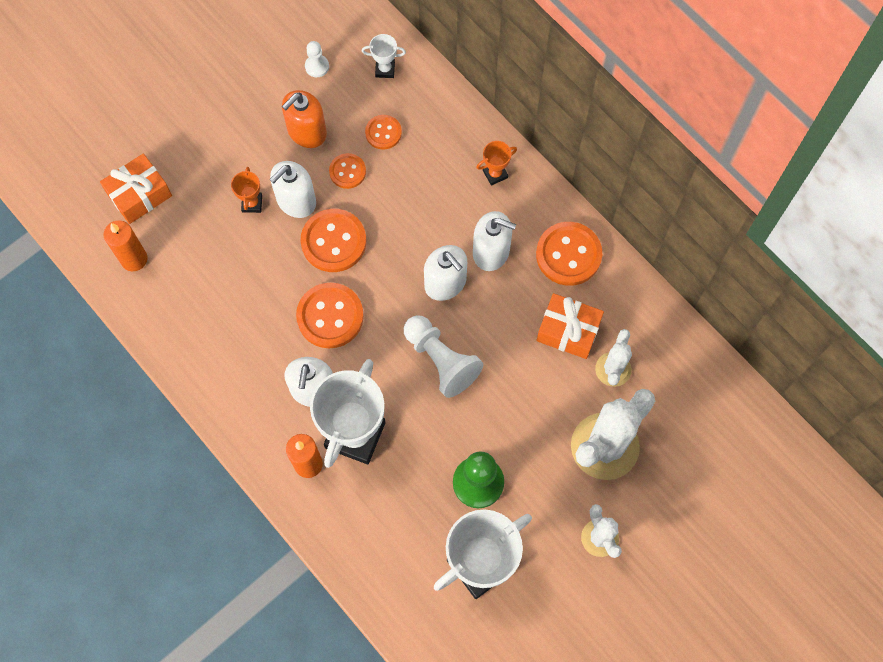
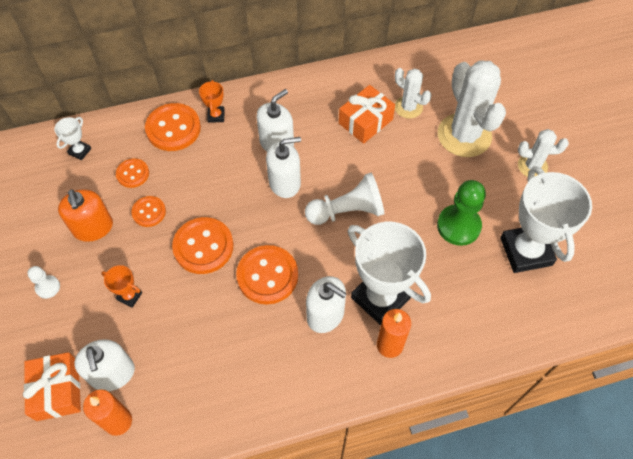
camera: 65 degrees left, 10 degrees down
(296, 200) = (149, 260): white soap dispenser -> white soap dispenser (112, 373)
(317, 66) = (41, 197): white pawn -> white pawn (48, 287)
(568, 255) = (307, 98): orange button -> orange button (173, 128)

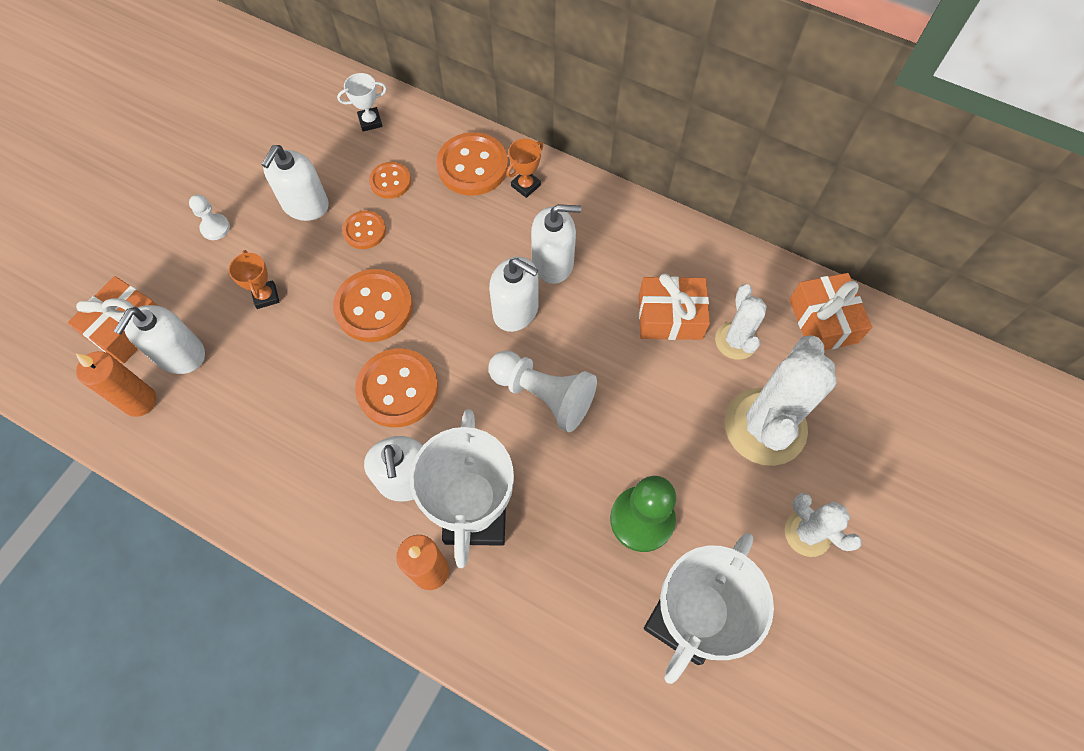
camera: 45 degrees right, 5 degrees up
(93, 227) = (305, 205): orange soap dispenser -> white soap dispenser
(436, 66) = (823, 321): none -> orange gift

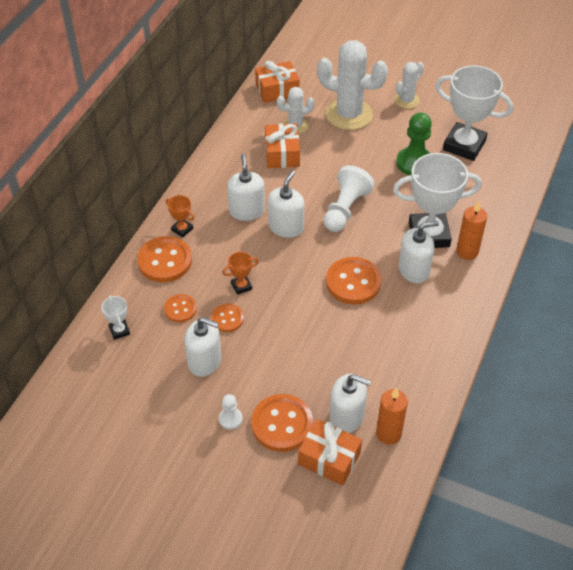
camera: 95 degrees left, 15 degrees down
(266, 296) = (290, 371): orange trophy -> orange trophy (241, 286)
(374, 307) = (292, 304): orange button -> orange button (282, 424)

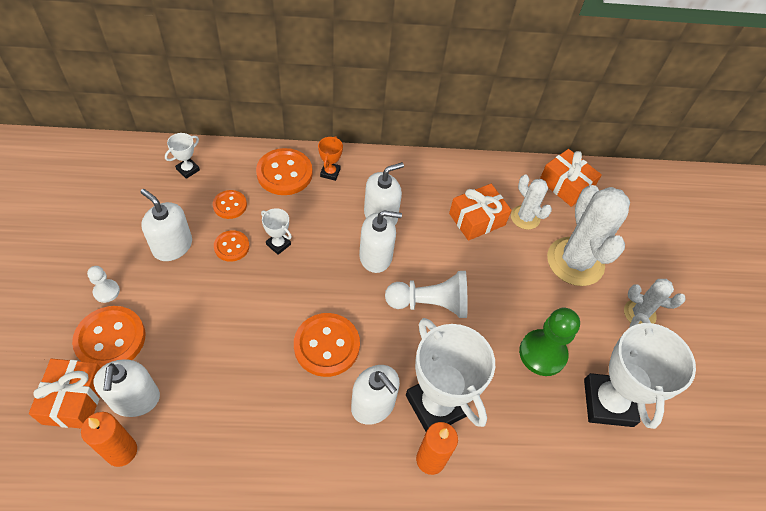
camera: 60 degrees right, 5 degrees up
(204, 361) = (172, 246): white soap dispenser -> white soap dispenser turned 135 degrees clockwise
(241, 286) = (278, 244): orange trophy -> white trophy

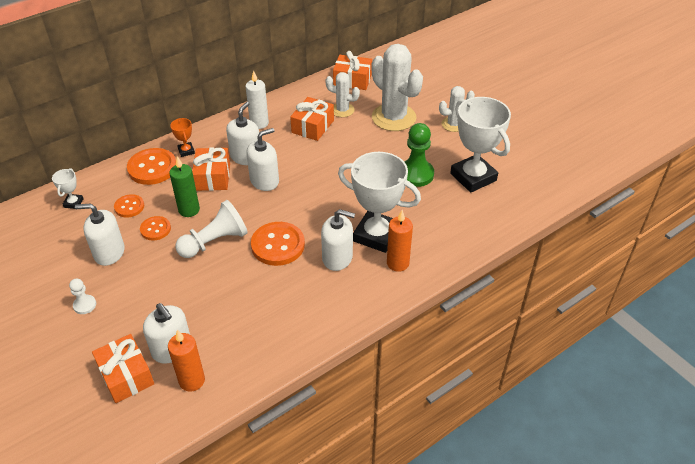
camera: 30 degrees left, 10 degrees down
(110, 339) = (117, 329): orange button -> none
(278, 244) = (189, 210): white trophy -> green candle
(330, 219) = (213, 177): none -> orange gift
(425, 182) = (259, 123): none -> white candle
(430, 304) = (324, 187): white pawn -> white pawn (215, 242)

